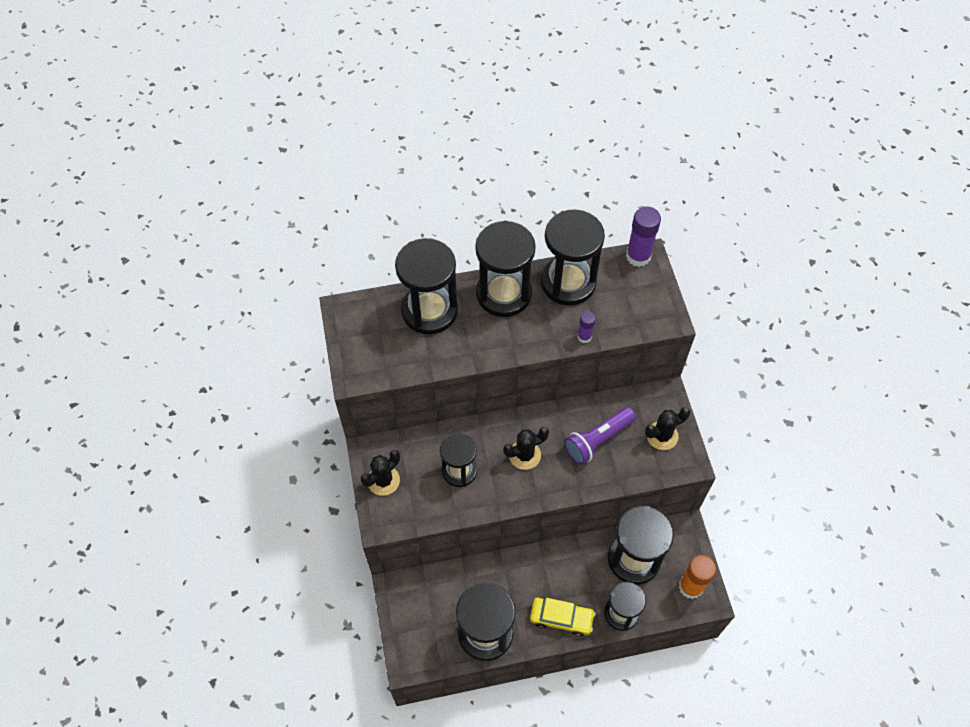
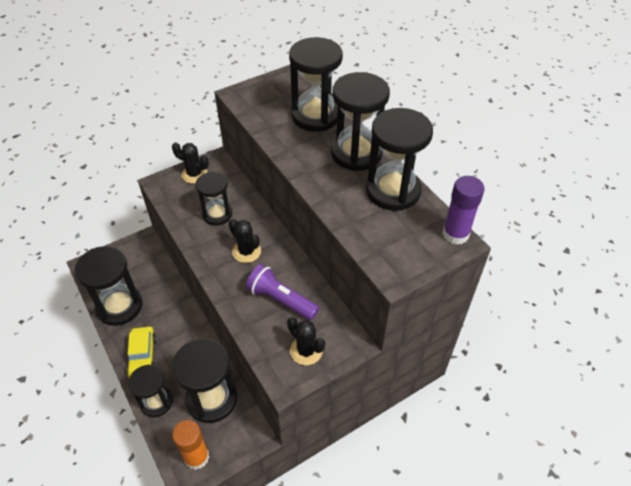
camera: 70 degrees right, 10 degrees down
(584, 337) = (340, 216): purple glue stick -> none

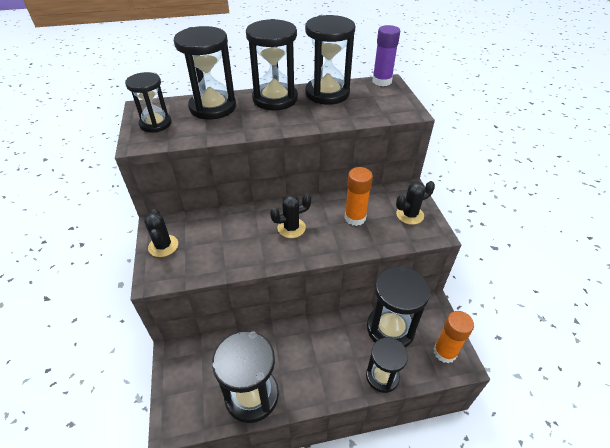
camera: 70 degrees left, 5 degrees down
(142, 356) = (325, 381): yellow car -> none
(194, 174) = (163, 246): black cactus -> black cactus turned 60 degrees counterclockwise
(217, 214) = (232, 239): black hourglass -> black hourglass (155, 124)
(281, 300) = (355, 218): purple flashlight -> orange glue stick

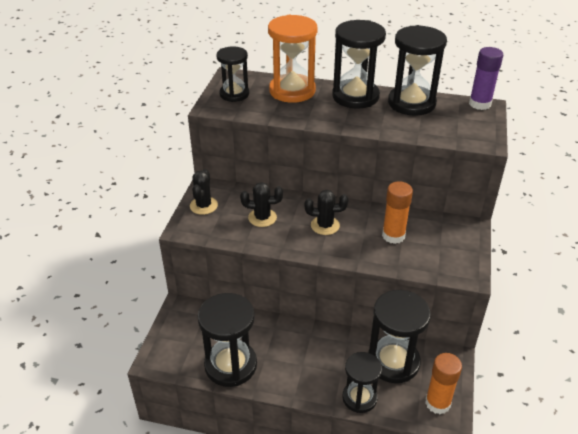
camera: 25 degrees right, 5 degrees down
(213, 107) = (292, 91): black hourglass -> orange hourglass
(410, 215) = (453, 250): black cactus -> black cactus (262, 218)

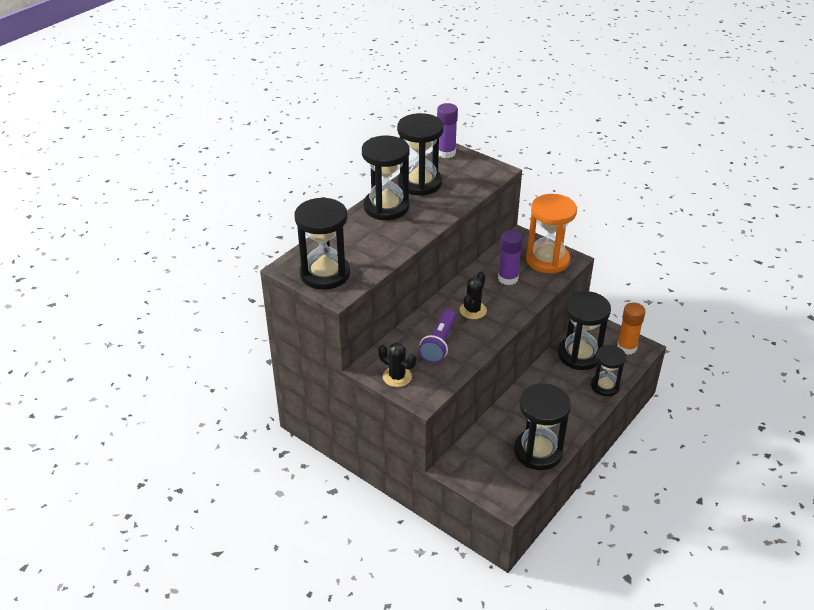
camera: 65 degrees left, 0 degrees up
(234, 94) = (325, 274): black hourglass -> black hourglass, size x1.57
(262, 218) = (439, 344): black cactus -> purple flashlight
(292, 91) = (348, 238): orange hourglass -> orange hourglass (547, 260)
(393, 235) = (508, 278): orange glue stick -> purple glue stick

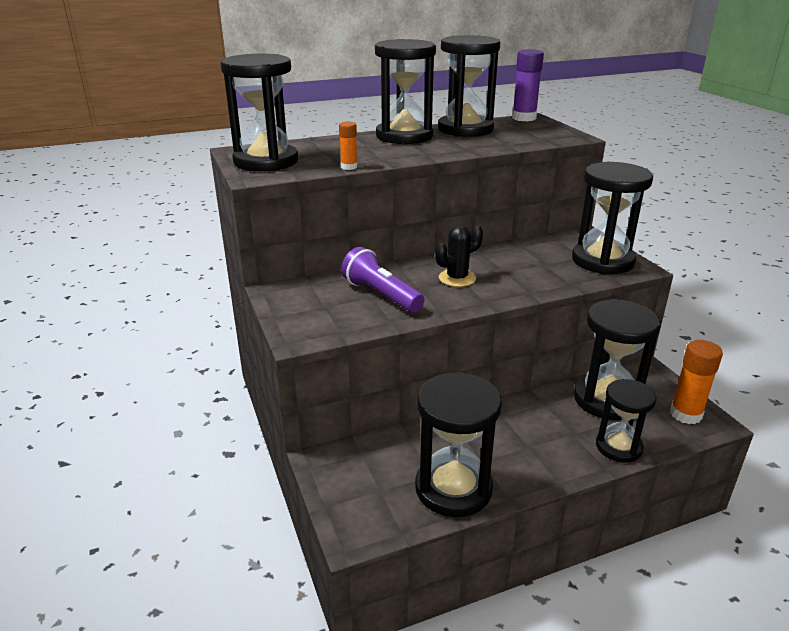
camera: 30 degrees right, 10 degrees down
(389, 261) = (349, 167): none -> orange glue stick
(397, 377) = (295, 308): black cactus -> none
(439, 344) = (381, 295): purple flashlight -> purple flashlight turned 90 degrees clockwise
(508, 278) = (532, 263): purple glue stick -> none
(547, 260) = (602, 261): orange hourglass -> black hourglass

